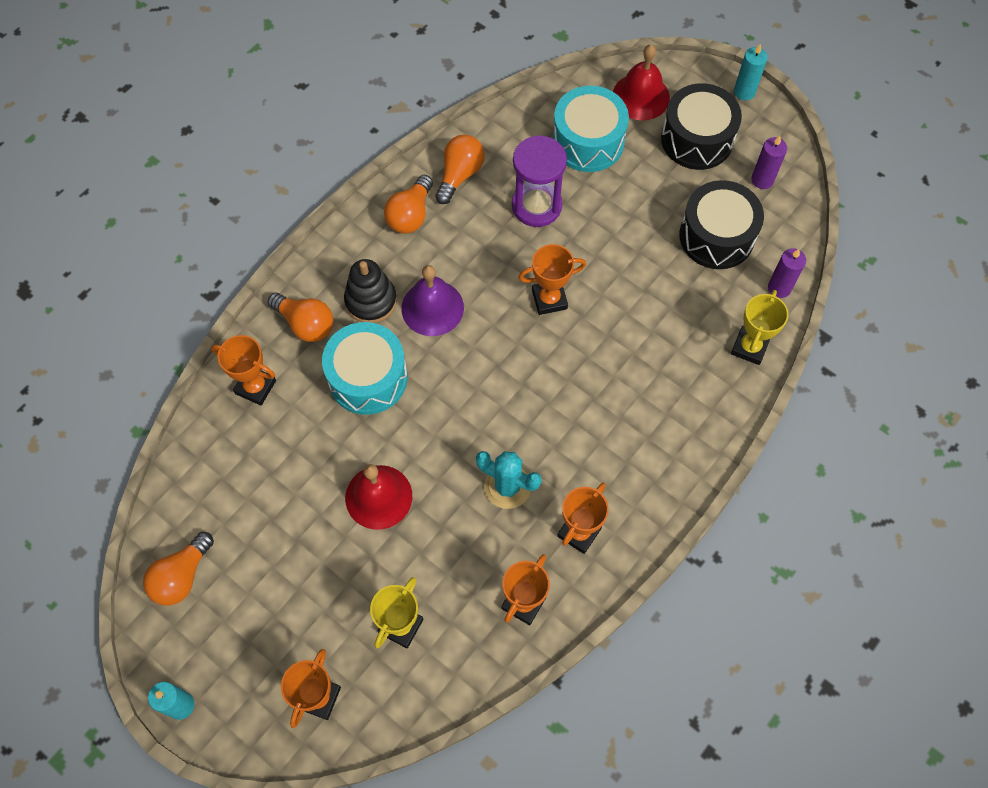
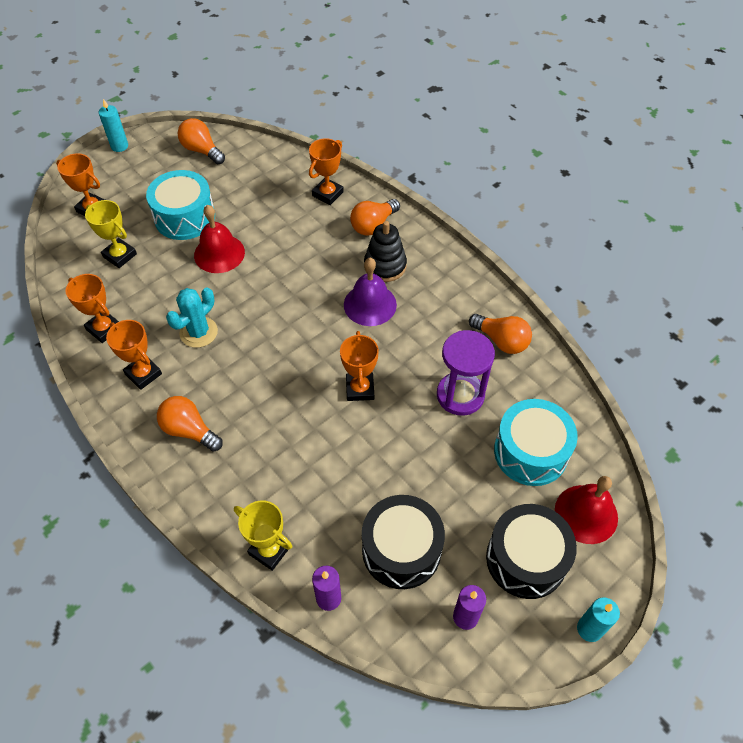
camera: 100 degrees right, 10 degrees down
(368, 377) = (317, 257): turquoise drum -> turquoise drum (185, 217)
(410, 215) = (463, 300): orange light bulb -> orange light bulb (189, 430)

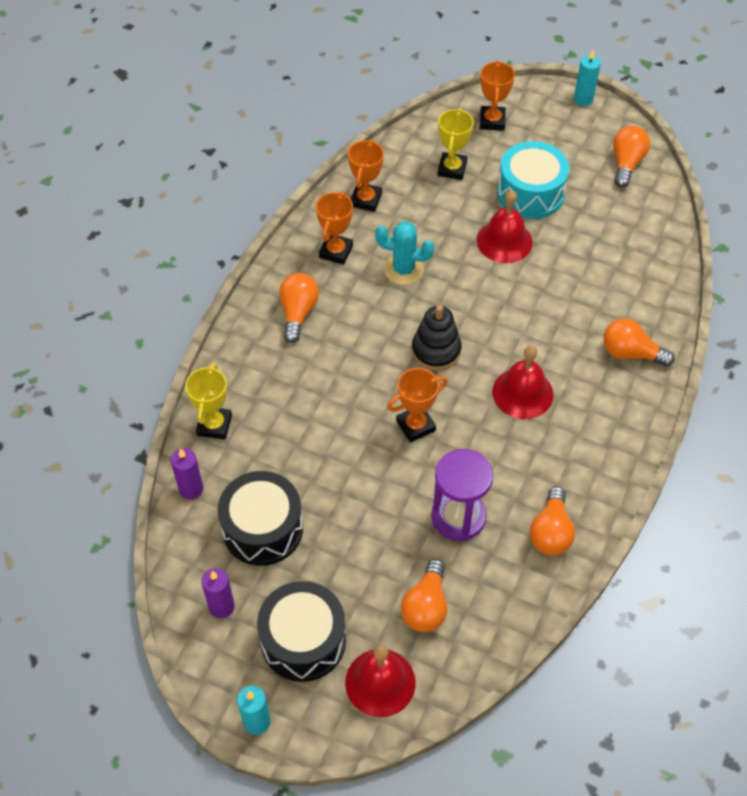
camera: 65 degrees right, 0 degrees up
(327, 194) = (645, 294): orange trophy -> none
(370, 304) = (522, 393): purple bell -> red bell
(385, 266) = (582, 386): black stacking toy -> black stacking toy (436, 350)
(530, 452) = (426, 606): turquoise drum -> orange light bulb

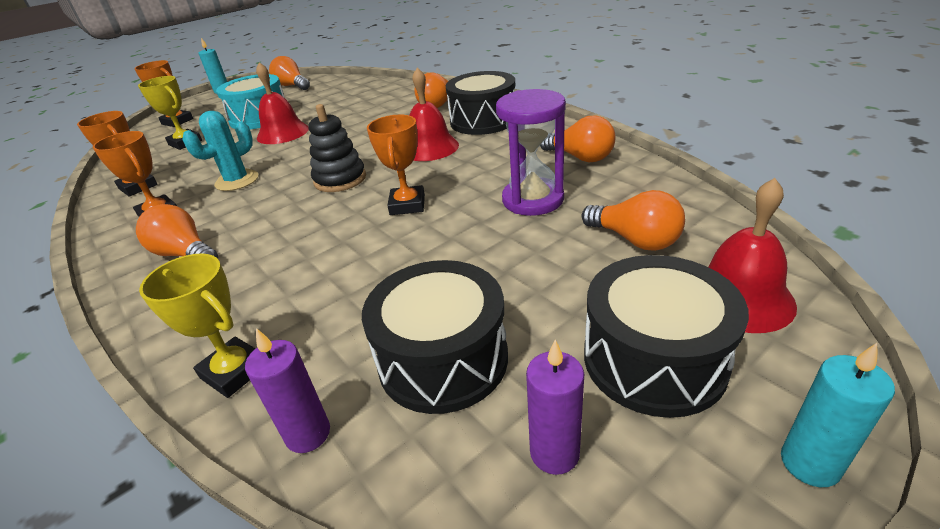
camera: 60 degrees left, 20 degrees down
(603, 415) = (483, 120): none -> black drum

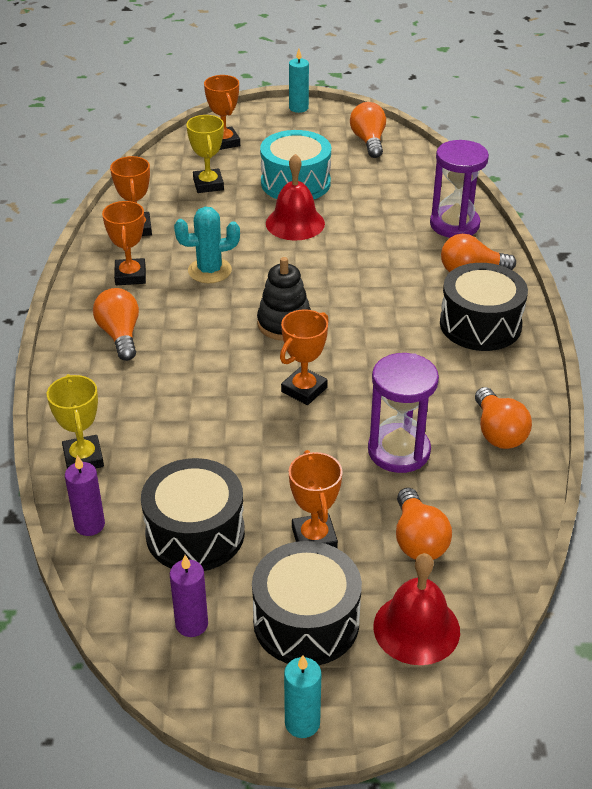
camera: 35 degrees right, 5 degrees up
(399, 93) = (454, 224): none -> purple hourglass
(429, 147) = (392, 331): red bell -> none
(557, 290) = (314, 538): none -> orange trophy

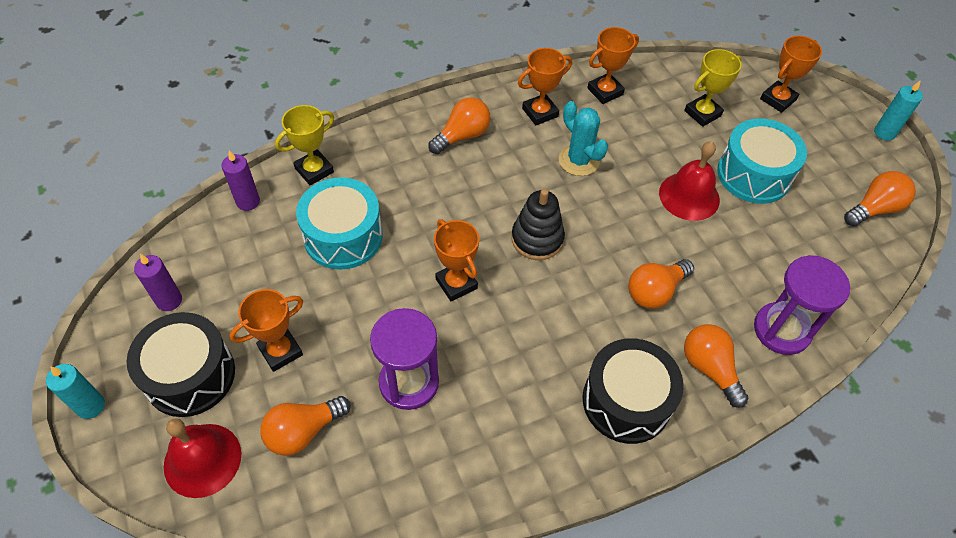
camera: 65 degrees right, 15 degrees up
(194, 456) = (343, 236): none -> turquoise drum
(195, 533) = (260, 268): black drum -> none
(304, 390) = (456, 283): orange trophy -> orange trophy turned 45 degrees clockwise
(498, 432) = (470, 461): orange light bulb -> orange light bulb (655, 291)

